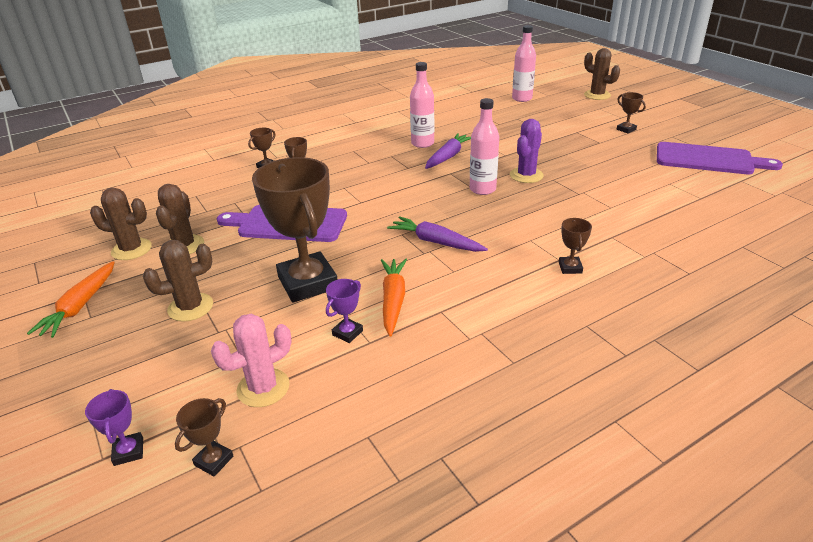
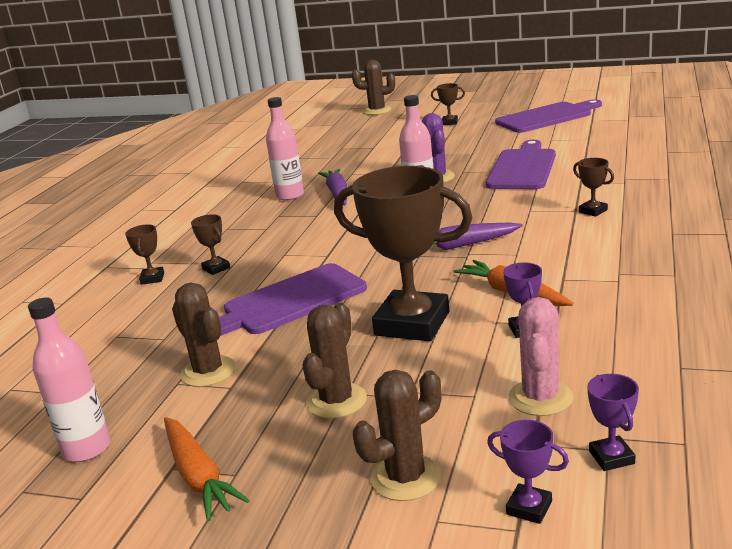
camera: 40 degrees left, 10 degrees down
(131, 249) = (145, 408): brown cactus -> brown cactus (406, 478)
(214, 461) = (611, 457): brown trophy -> purple trophy
(522, 98) = (314, 134): pink bottle -> pink bottle (87, 449)
(597, 199) = (522, 168): none -> purple cutting board

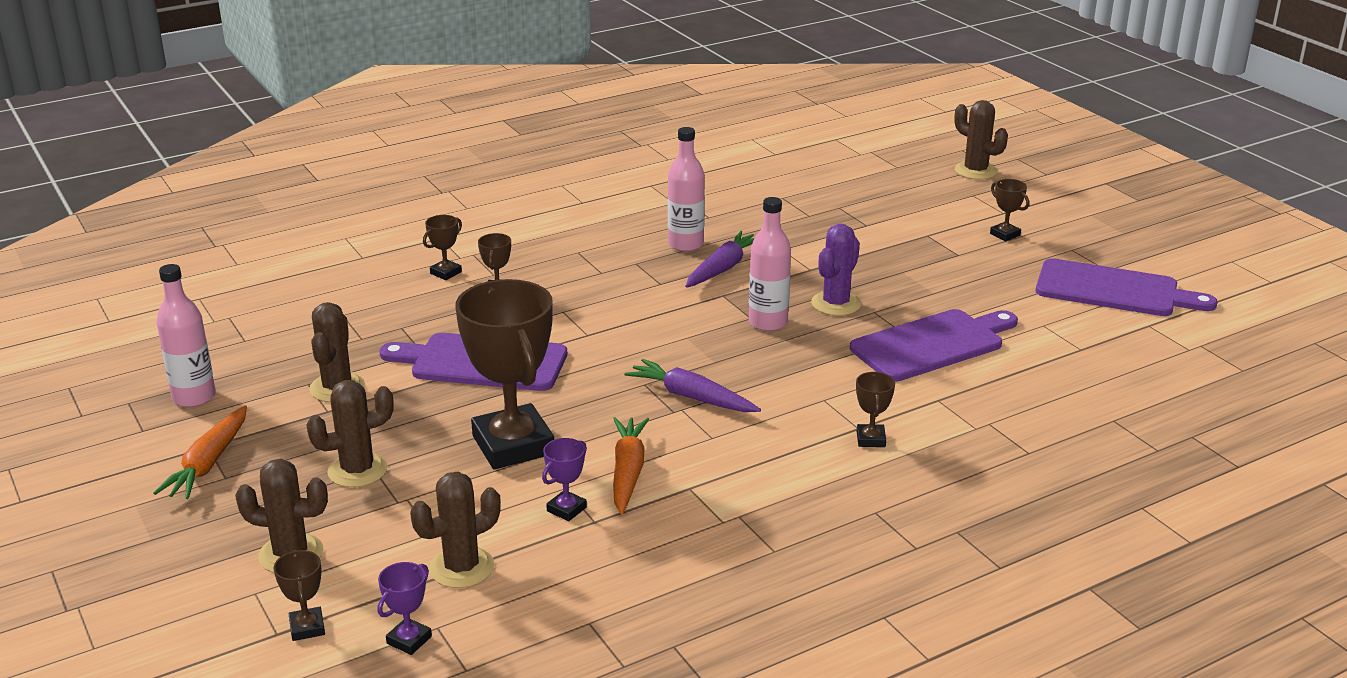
camera: 40 degrees right, 5 degrees up
(529, 508) = (307, 628): purple trophy -> brown trophy
(540, 398) = (461, 568): pink cactus -> brown cactus

